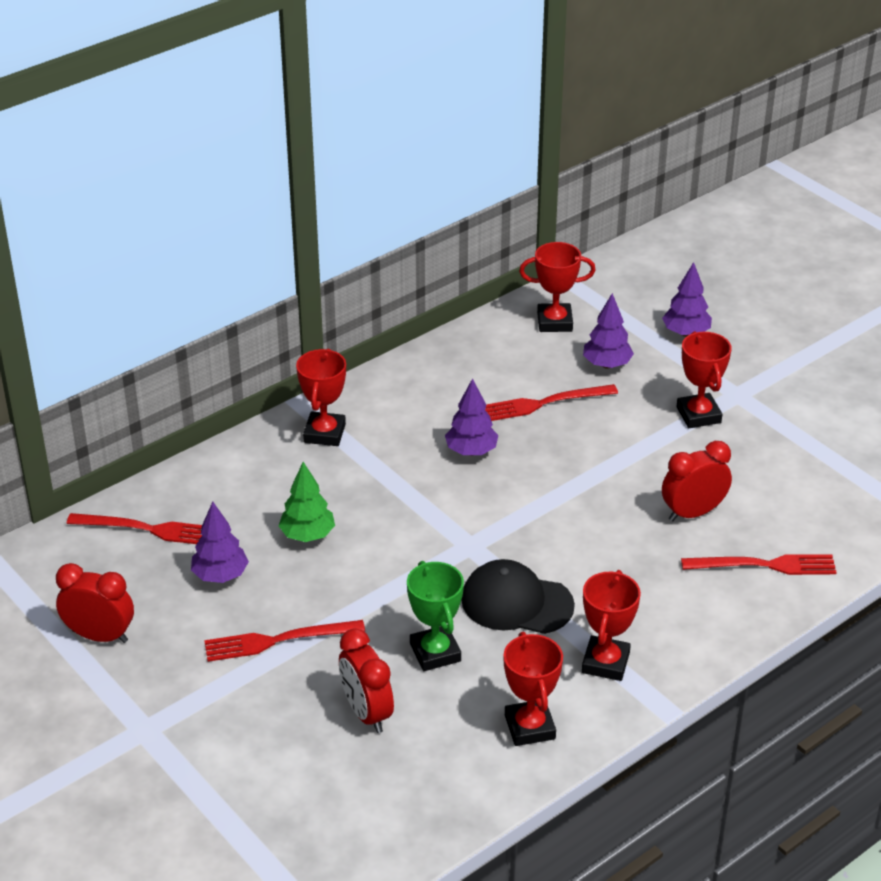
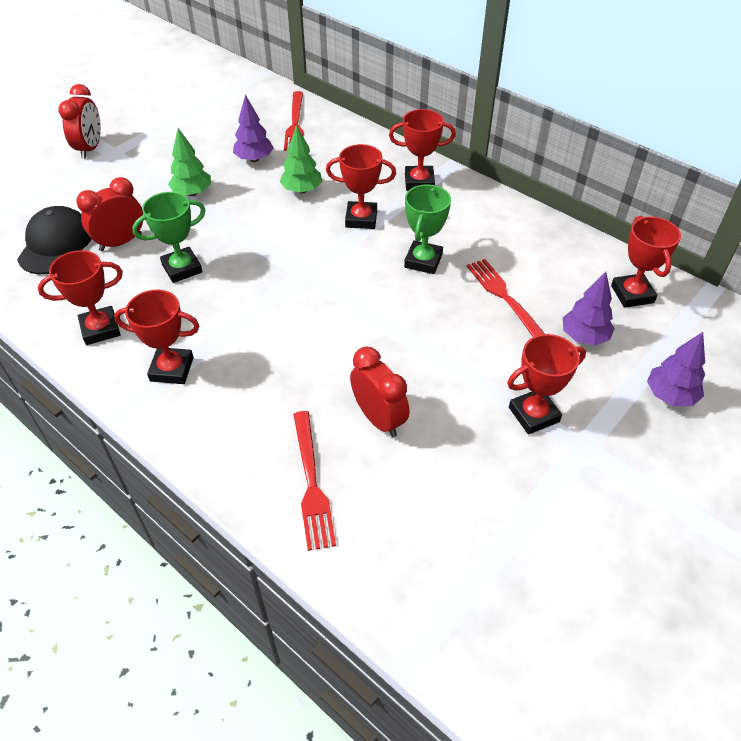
camera: 80 degrees right, 10 degrees up
(100, 636) = (194, 123): red clock -> red clock (90, 148)
(278, 640) = (192, 193): red fork -> green tree
(382, 490) = (361, 219): none -> red trophy
(471, 451) = (423, 261): purple tree -> green trophy
(516, 602) = (241, 307): black cap -> black cap (56, 244)

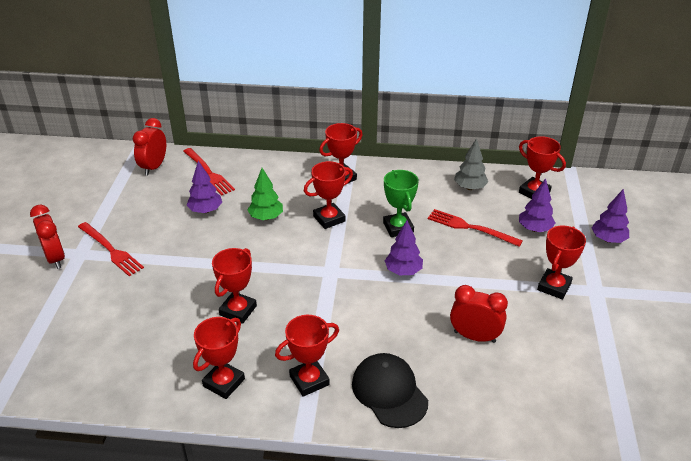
camera: 35 degrees left, 10 degrees down
(56, 244) = (113, 342): black cap -> black cap (389, 392)
(121, 242) = (167, 315): red clock -> red clock (154, 167)
(182, 268) = (238, 310): green trophy -> red trophy
(192, 193) = (184, 254): green tree -> none
(311, 482) = (476, 396): red fork -> red fork (110, 250)
(379, 309) = (403, 271): none -> purple tree
(554, 254) = (470, 187): none -> grey tree

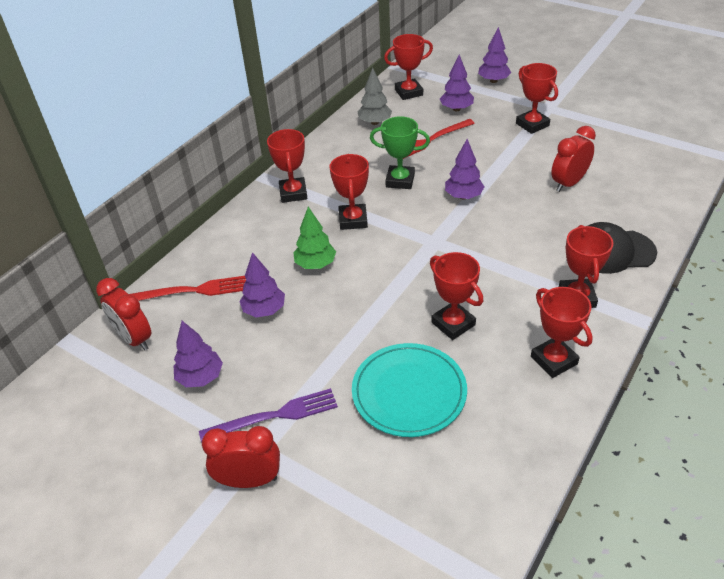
camera: 60 degrees left, 5 degrees up
(110, 250) = (274, 416): red fork -> purple fork
(132, 206) = (200, 377): none -> purple tree
(156, 307) = (409, 392): none -> turquoise plate

